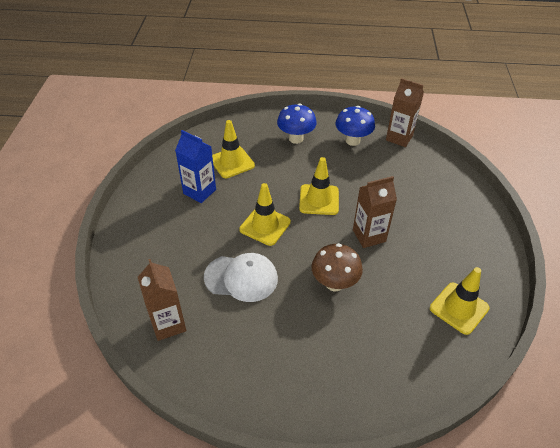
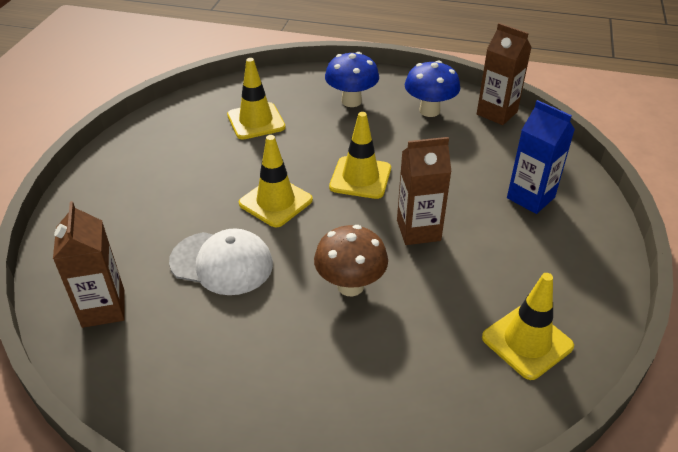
camera: 10 degrees right, 5 degrees down
(199, 191) = (201, 151): blue carton -> blue carton (530, 198)

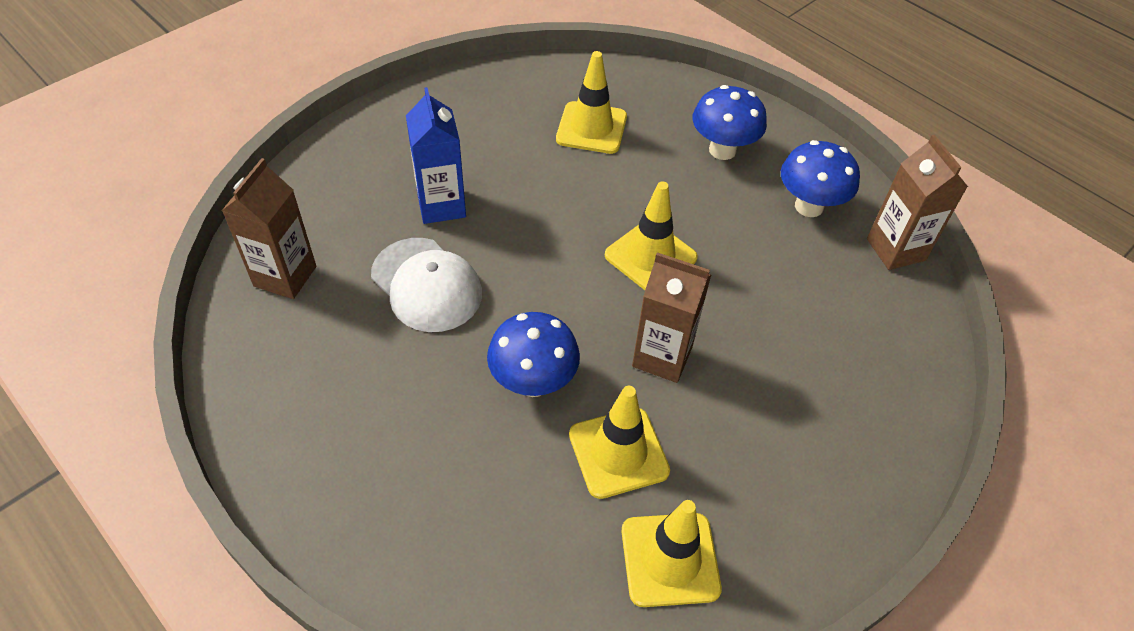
camera: 30 degrees right, 10 degrees up
(275, 202) = (534, 240): yellow traffic cone -> yellow traffic cone (618, 453)
(350, 286) = (533, 382): brown mushroom -> blue mushroom
(530, 198) = (836, 386): blue carton -> blue carton (441, 205)

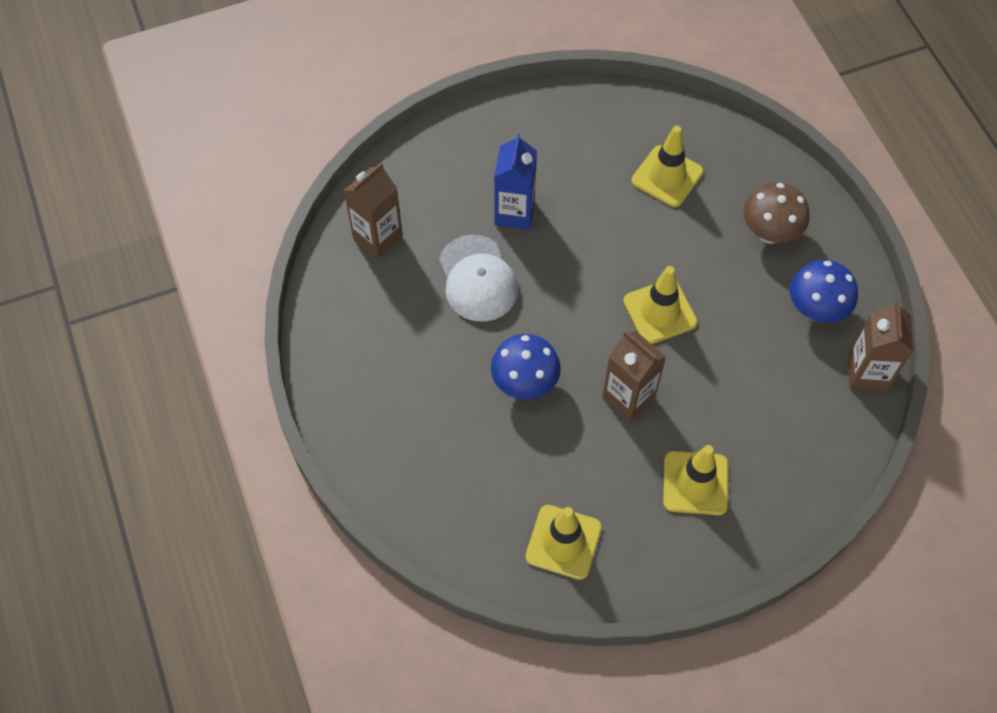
camera: 25 degrees right, 10 degrees up
(618, 453) = (562, 457): yellow traffic cone -> yellow traffic cone (695, 483)
(722, 150) = (769, 233): blue mushroom -> brown mushroom

